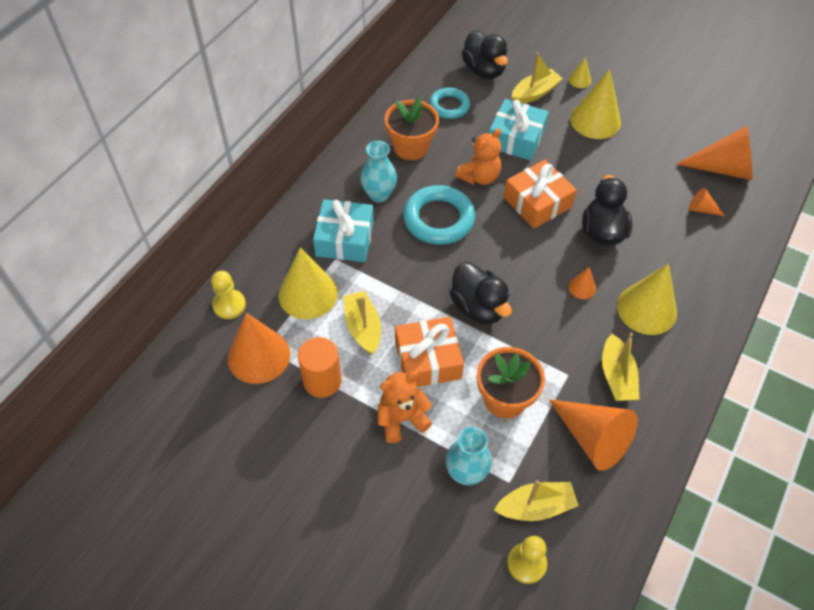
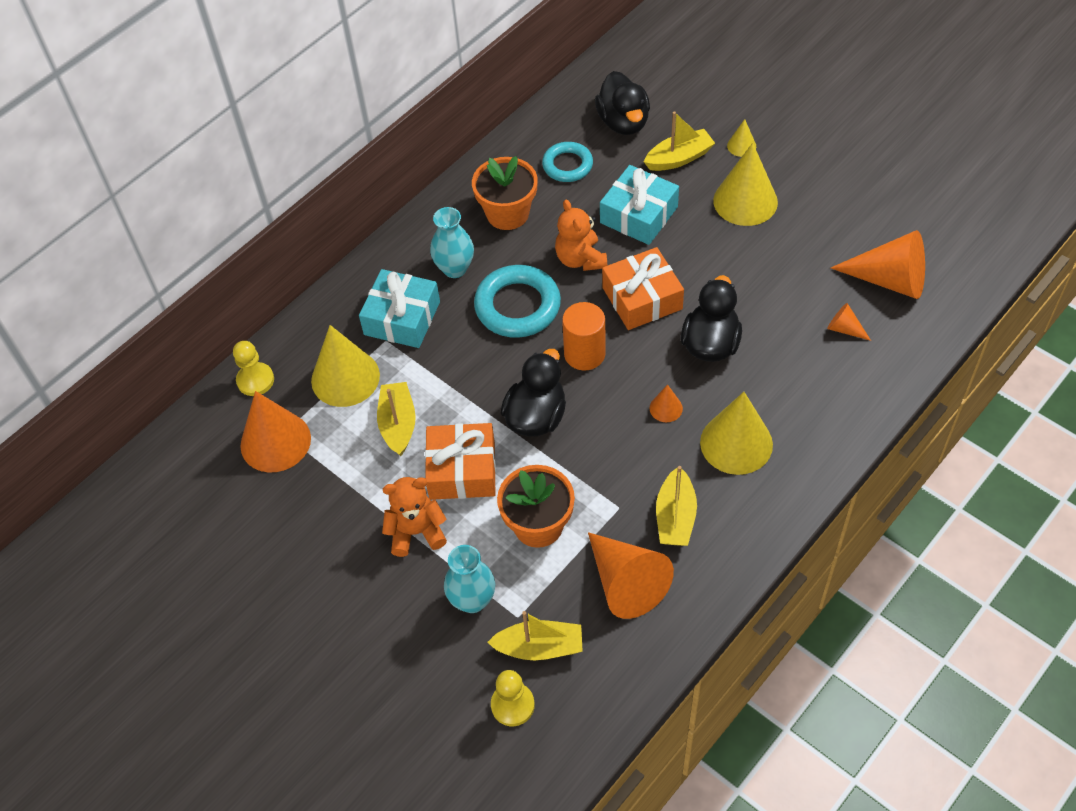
camera: 15 degrees right, 0 degrees up
(322, 381) = (339, 478): orange cylinder -> orange cylinder (584, 354)
(478, 307) = (536, 417): black duck -> black duck turned 135 degrees counterclockwise
(479, 177) = (580, 259): orange teddy bear -> orange teddy bear turned 105 degrees clockwise

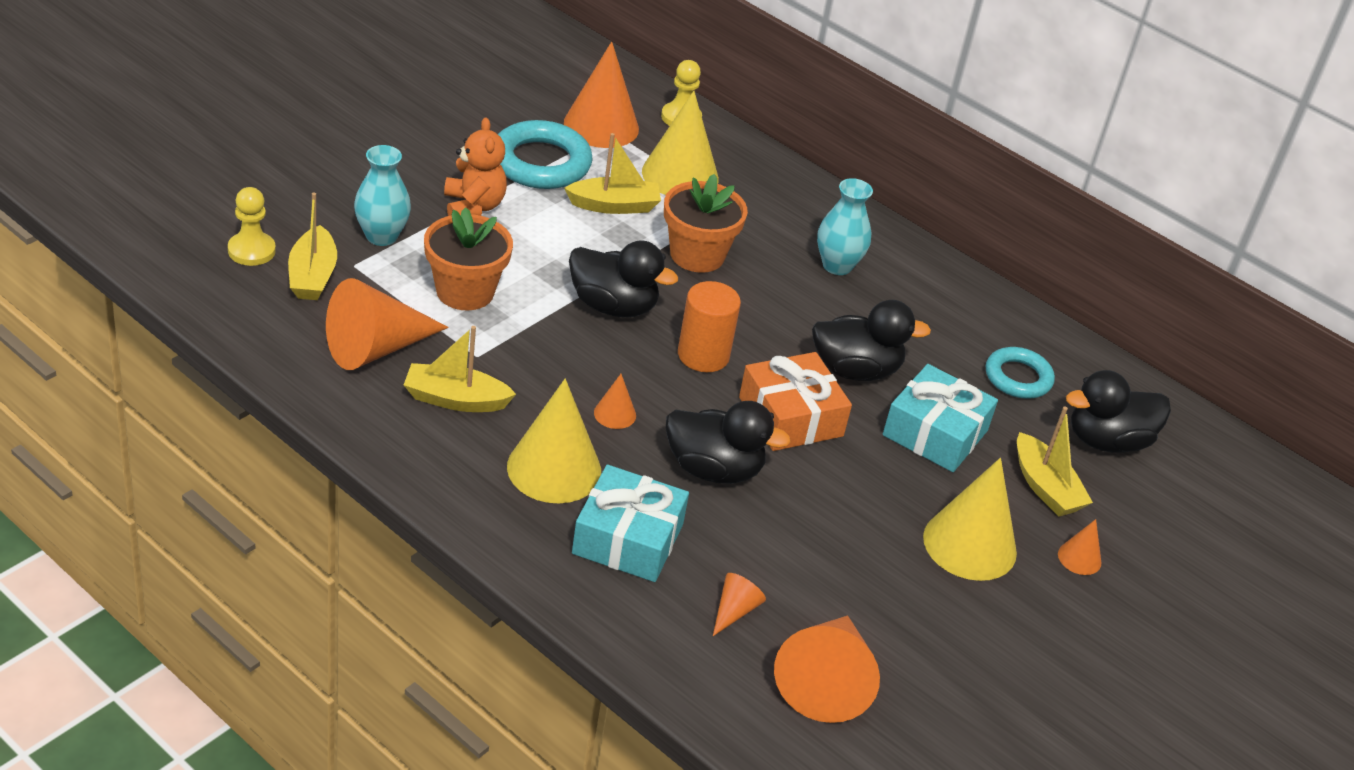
camera: 80 degrees right, 15 degrees down
(402, 318) = (762, 220): turquoise gift -> turquoise gift (628, 539)
(462, 470) = (547, 244): orange gift -> none
(507, 213) = (928, 316): orange flower pot -> orange flower pot (697, 255)
(517, 306) = (779, 309): turquoise ring -> turquoise ring (541, 163)
(580, 259) = (855, 370): orange teddy bear -> black duck
(741, 146) = (1079, 558): yellow cone -> orange cone

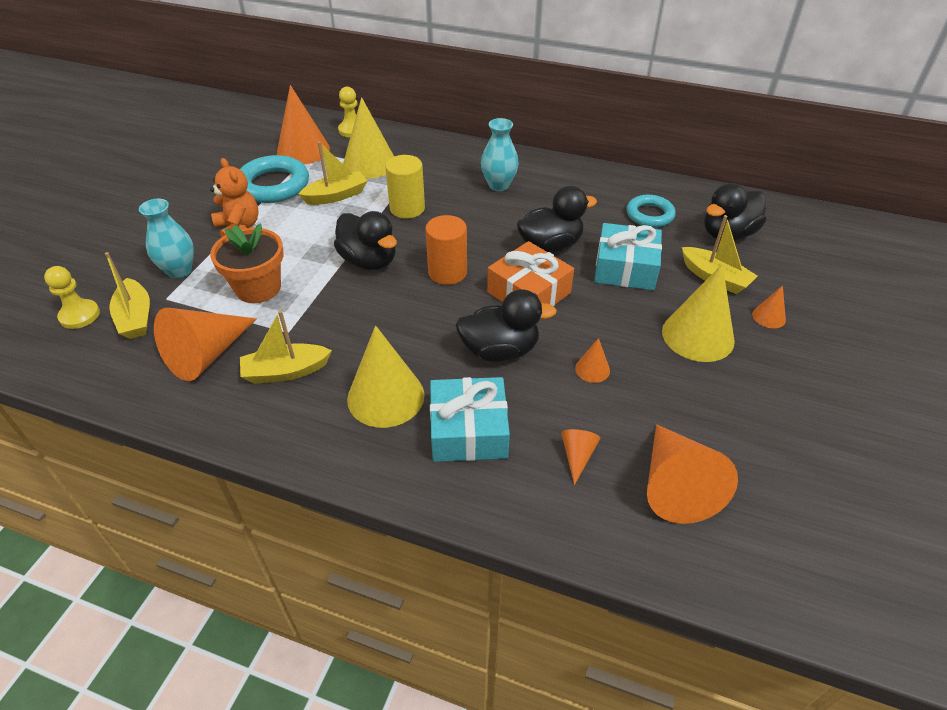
camera: 15 degrees left, 5 degrees up
(613, 306) = (369, 261): black duck -> black duck turned 45 degrees clockwise
(615, 414) = (409, 337): orange cone -> orange cone (592, 369)
(697, 255) = (407, 208): orange flower pot -> yellow cylinder

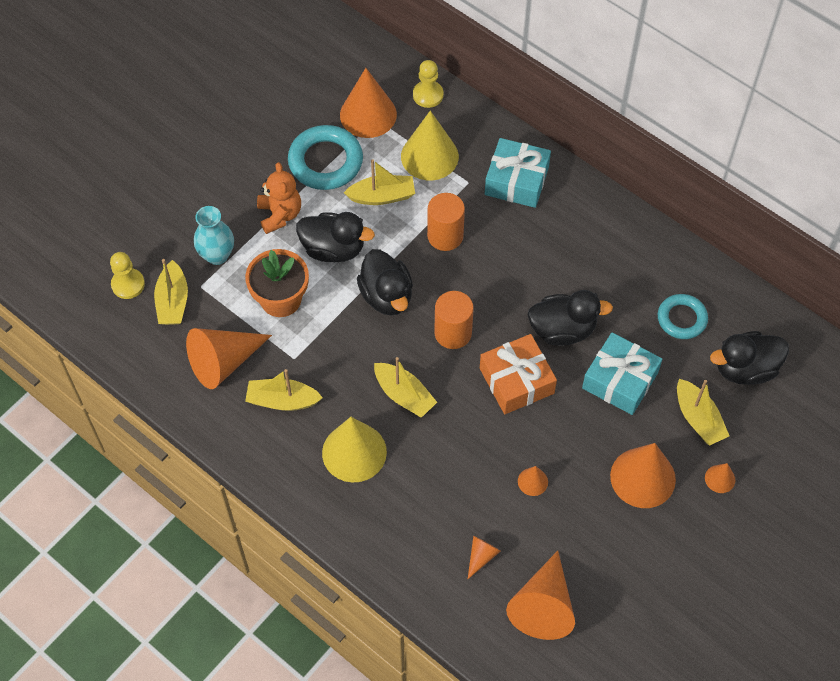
camera: 20 degrees right, 15 degrees up
(407, 208) = (445, 236): yellow cylinder -> orange cylinder
(420, 332) = (404, 395): none -> yellow boat
(468, 430) = (407, 505): turquoise gift -> turquoise gift (516, 180)
(498, 185) = (549, 229): turquoise vase -> none
(500, 350) = (464, 437): black duck -> black duck (333, 249)
(698, 336) = (643, 477): yellow cone -> orange cone

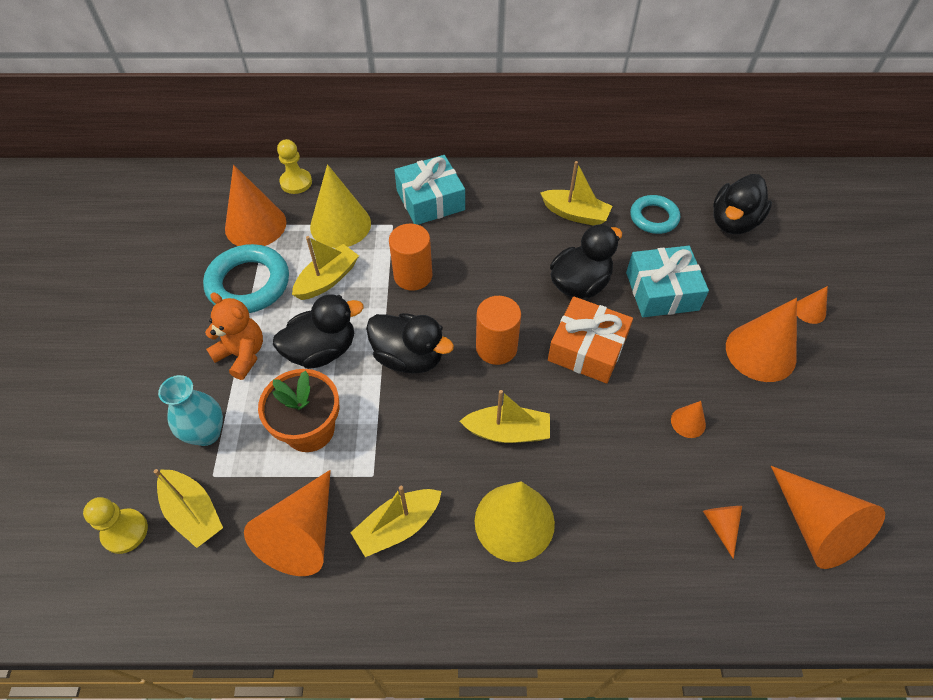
camera: 40 degrees left, 5 degrees down
(698, 419) = (745, 279): yellow boat -> yellow boat (575, 214)

